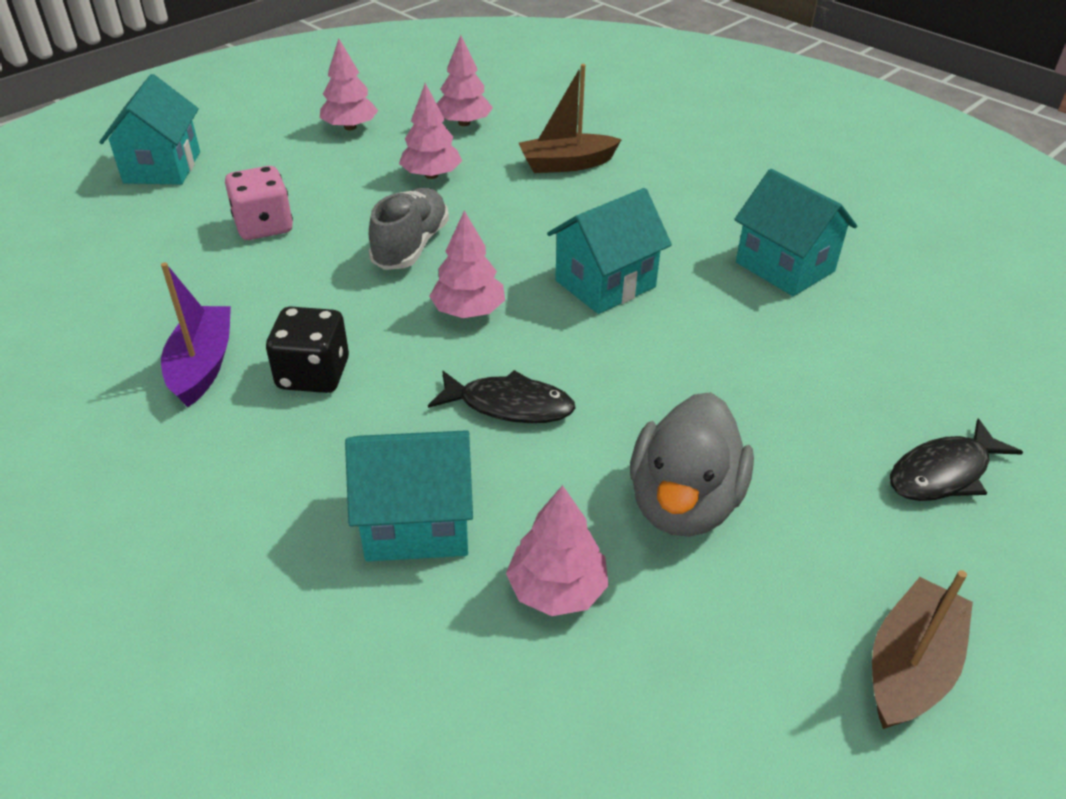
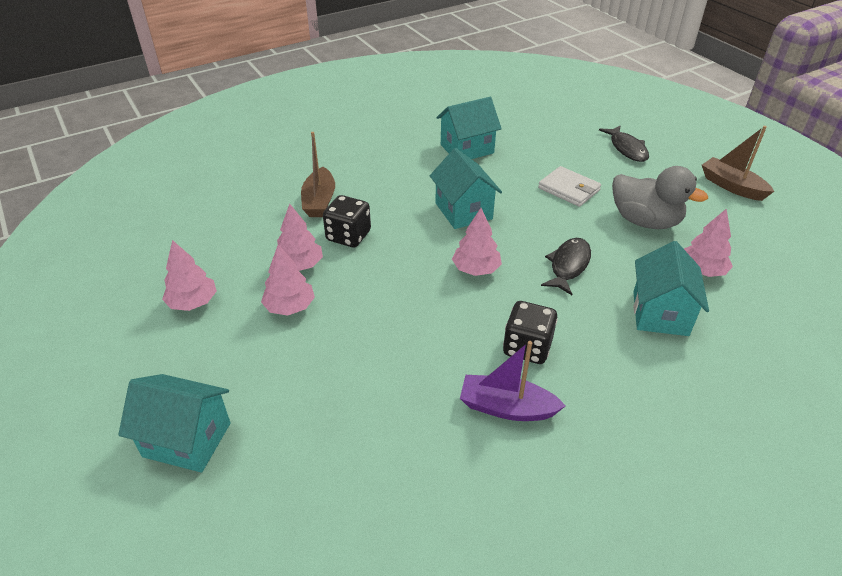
camera: 75 degrees left, 0 degrees up
(264, 226) = (330, 366): pink dice -> none
(411, 246) = (392, 286): grey shoe -> none
(464, 123) = (229, 238): pink tree -> pink tree (290, 307)
(502, 198) = (348, 236): none -> black dice
(734, 394) = (569, 189): none -> white wallet

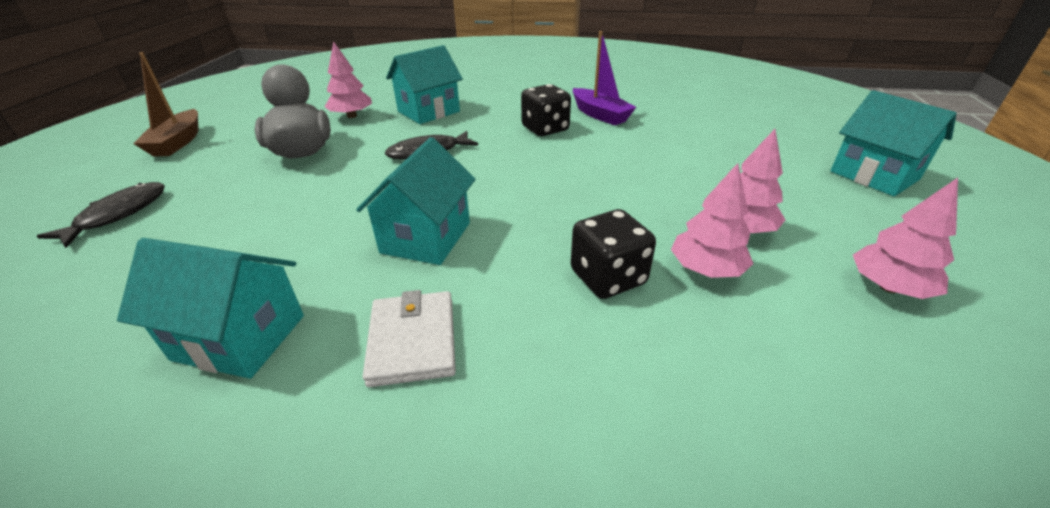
camera: 140 degrees left, 5 degrees down
(319, 201) = (607, 369): brown boat -> none
(476, 269) = (507, 181): pink tree -> none
(569, 189) = (282, 204): white wallet -> white wallet (413, 341)

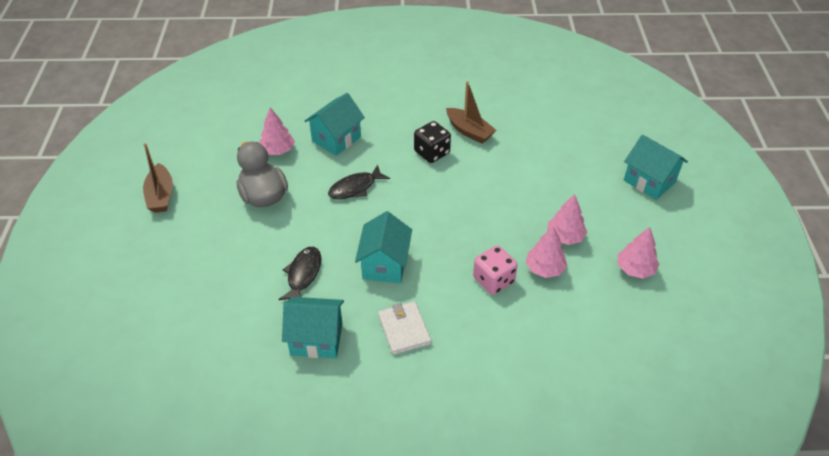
camera: 10 degrees left, 10 degrees up
(118, 214) = (179, 269): black fish -> black fish (303, 274)
(600, 115) = (469, 131): purple boat -> brown boat
(608, 277) = (493, 280): black dice -> pink dice

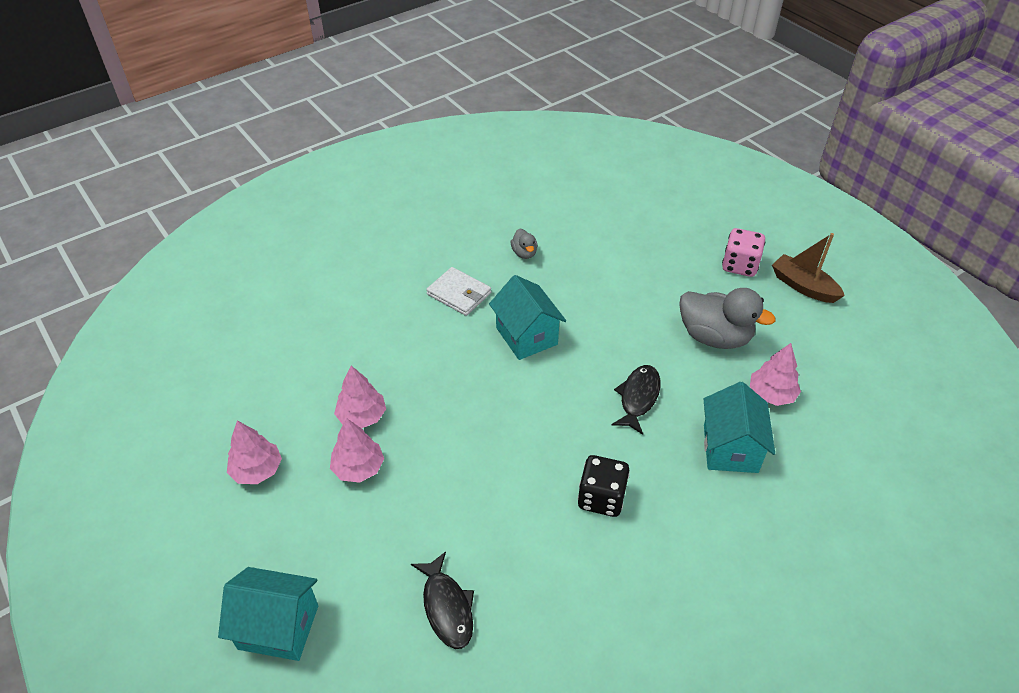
camera: 145 degrees right, 0 degrees up
(303, 274) = (589, 290): black fish -> black fish (447, 607)
(316, 339) = (524, 253): turquoise house -> grey duck
(469, 131) = (585, 566): brown boat -> none
(493, 280) = (408, 376): pink dice -> pink dice (739, 265)

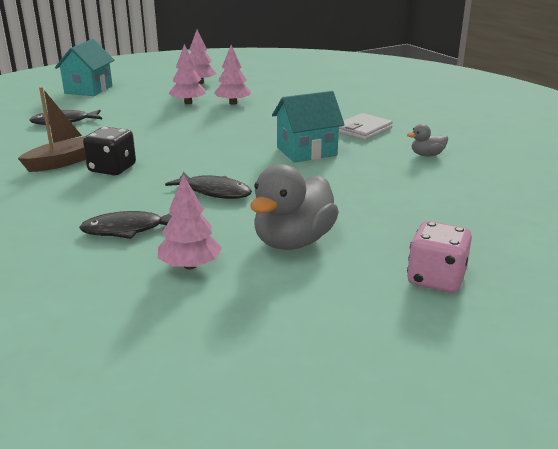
camera: 95 degrees right, 20 degrees down
(730, 448) = (128, 230): turquoise house -> black fish
(803, 286) = (396, 330): brown boat -> brown boat (63, 162)

